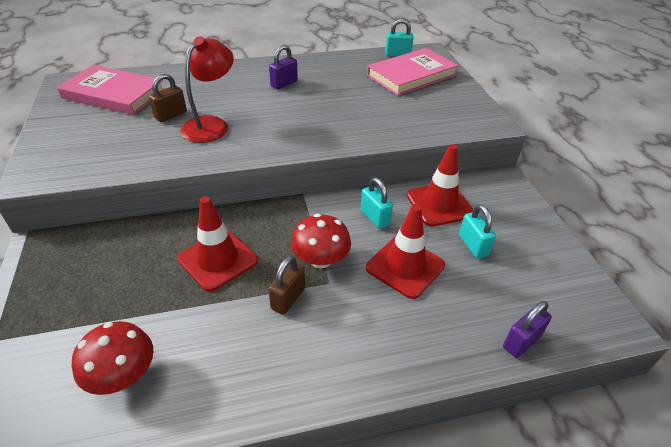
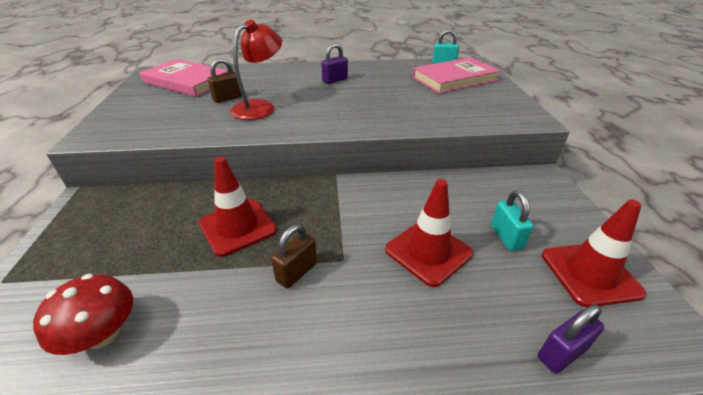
camera: 10 degrees right, 5 degrees down
(320, 260) = (340, 236): red mushroom -> none
(375, 218) = (403, 201): turquoise padlock -> none
(439, 204) = (472, 194): red traffic cone -> red traffic cone (590, 274)

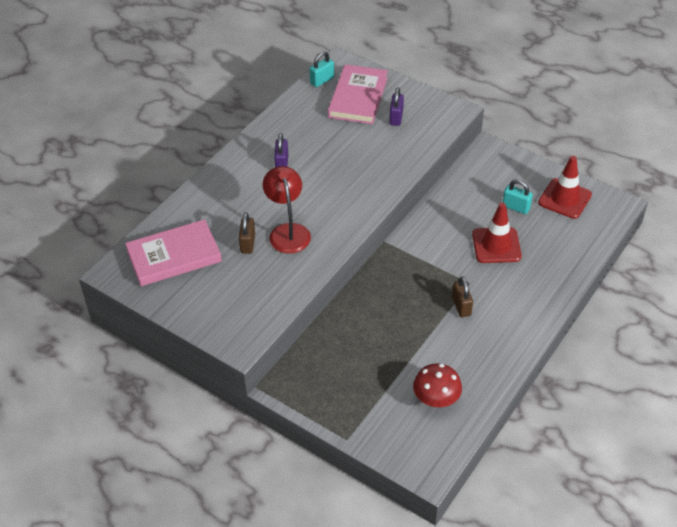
camera: 50 degrees left, 10 degrees up
(237, 227) = (396, 315): red traffic cone -> none
(561, 353) = (588, 245): purple padlock -> purple padlock (396, 118)

